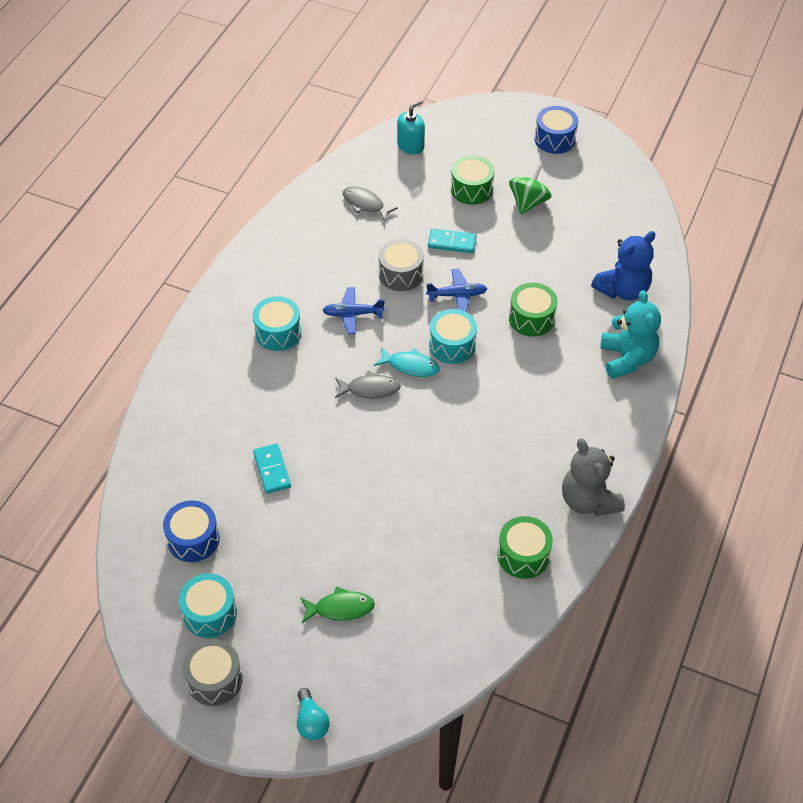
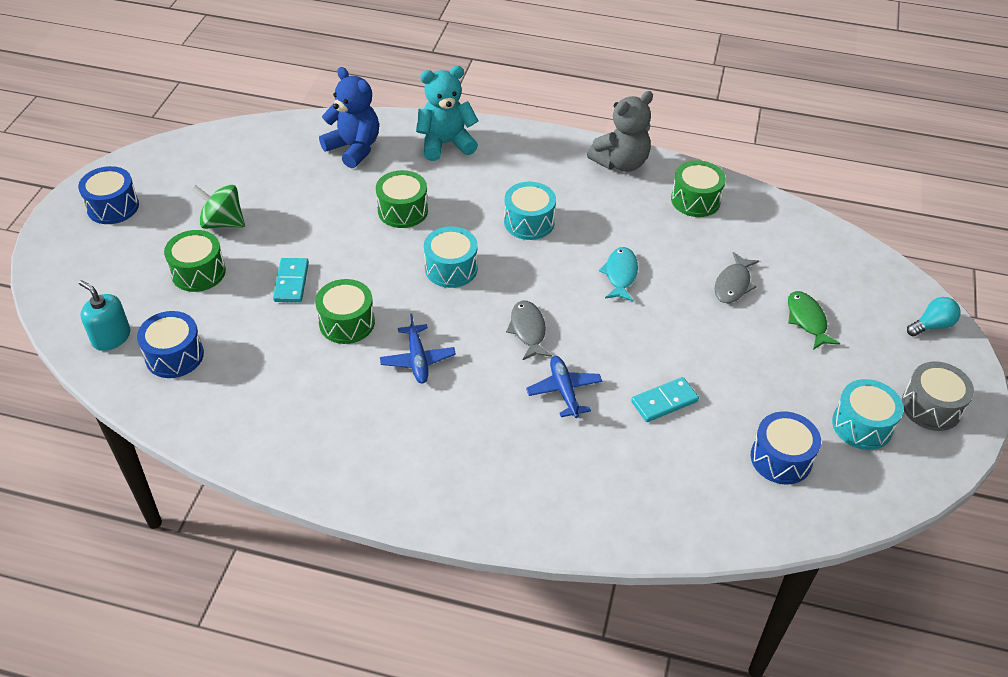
camera: 100 degrees left, 5 degrees down
(278, 332) = (459, 429): turquoise drum -> turquoise drum (529, 222)
(365, 204) = (224, 371): grey fish -> grey fish (733, 284)
(386, 178) = (174, 356): none -> blue drum
(400, 274) = (347, 323): grey drum -> green drum
(410, 366) = (487, 300): turquoise fish -> turquoise fish (620, 274)
(457, 295) = (376, 270): blue plane -> blue plane (564, 391)

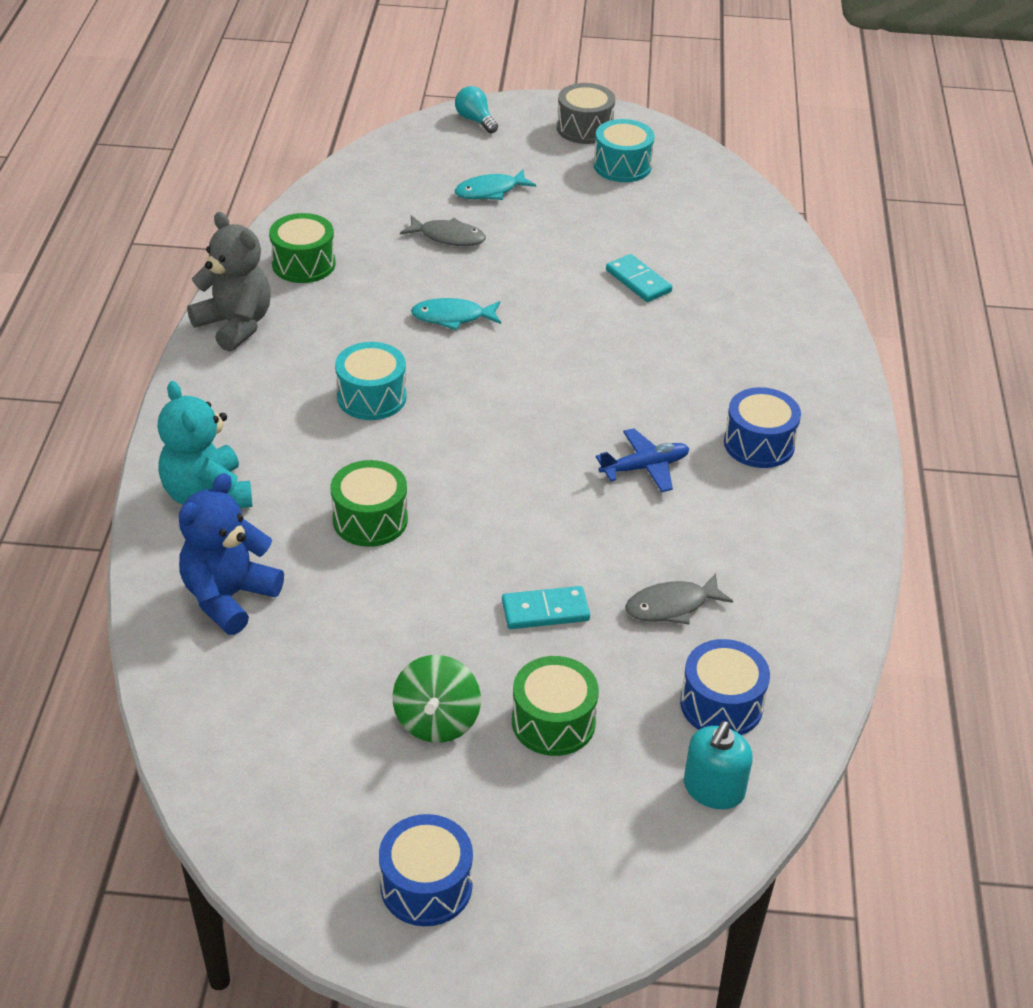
camera: 100 degrees left, 5 degrees down
(347, 323) = (604, 540): green drum -> none
(451, 268) = (478, 458): turquoise drum -> none
(528, 330) = (567, 383): grey fish -> grey fish (671, 606)
(564, 391) = (649, 349): blue plane -> none
(781, 458) = (682, 211): blue drum -> blue drum (759, 444)
(807, 320) = (490, 191): green fish -> turquoise fish

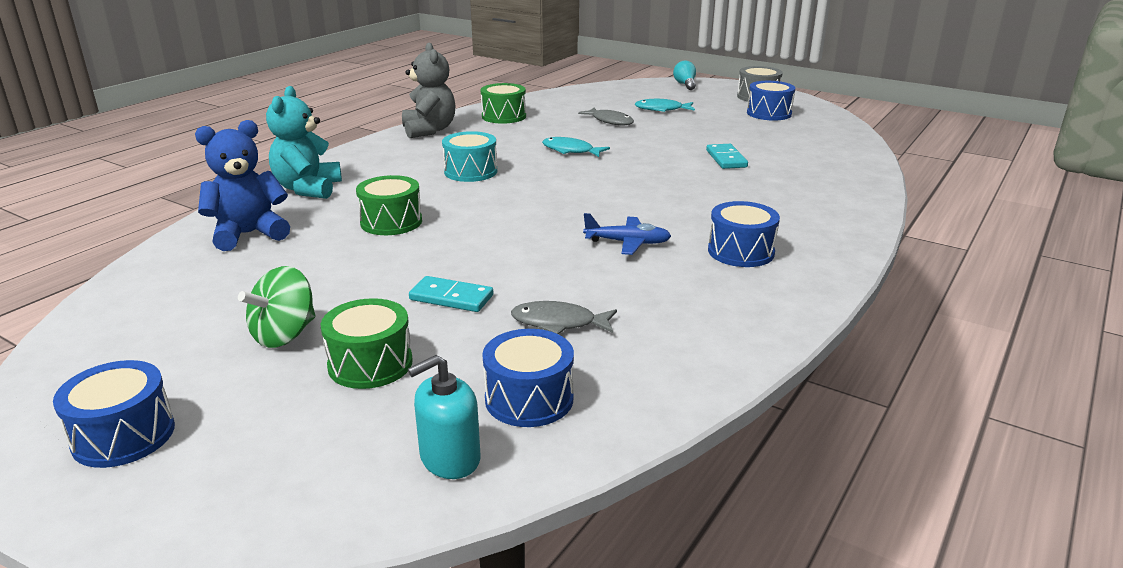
camera: 30 degrees right, 15 degrees down
(622, 166) = (769, 113): turquoise drum -> blue drum

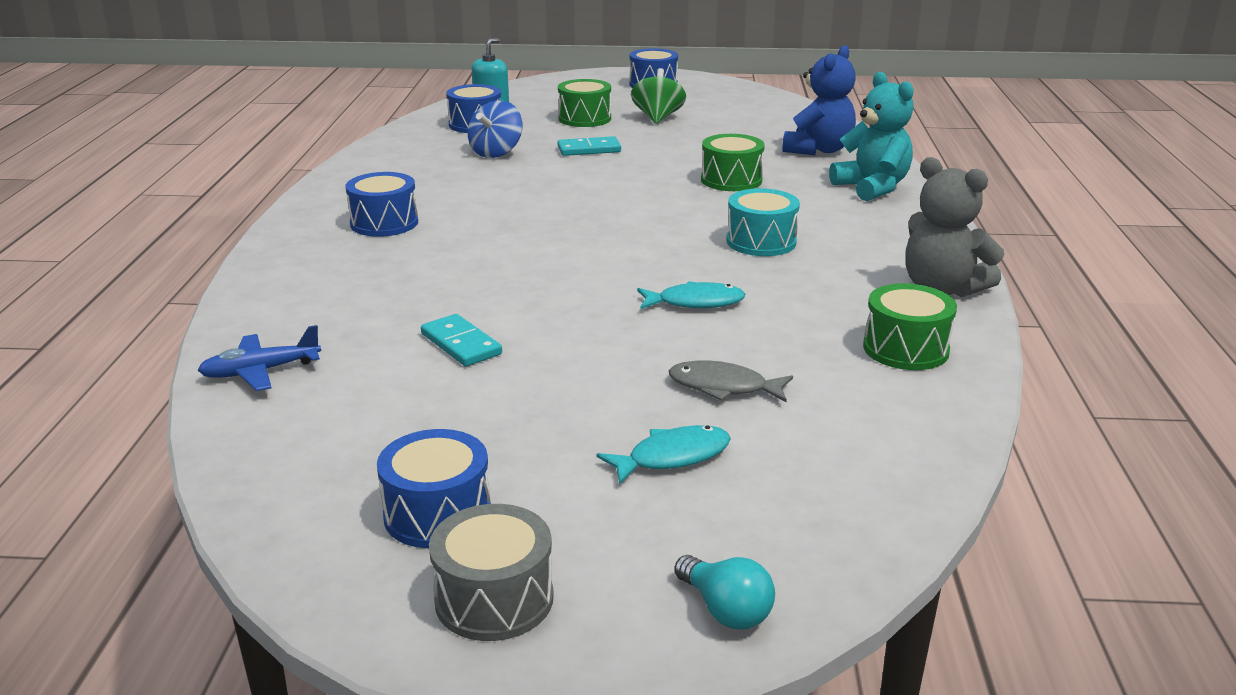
camera: 150 degrees right, 0 degrees up
(558, 323) = (496, 152): grey fish -> blue spinning top
(628, 243) = (497, 208): blue plane -> blue plane (260, 371)

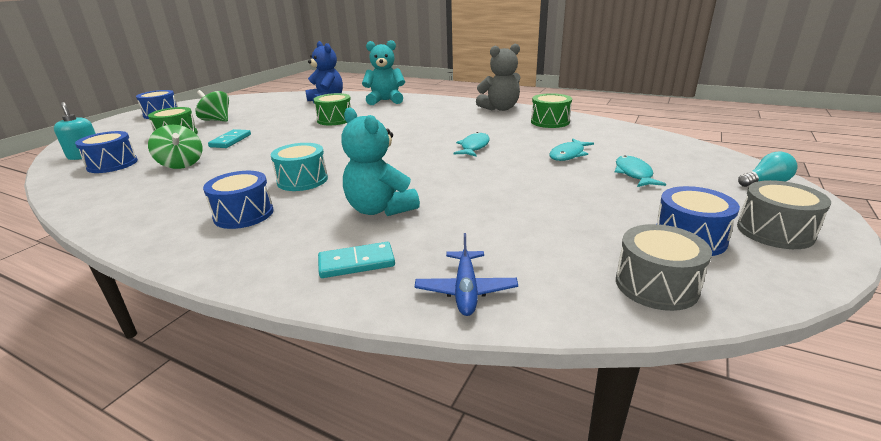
camera: 65 degrees left, 0 degrees up
(297, 488) = (656, 285): none -> grey drum
(430, 286) = (380, 209): none -> turquoise teddy bear
(461, 344) = (477, 208): turquoise domino -> turquoise domino (356, 263)
(496, 152) = (181, 164): blue spinning top -> green spinning top
(723, 387) = (568, 155): grey fish -> turquoise fish
(761, 242) = (418, 126): turquoise drum -> turquoise drum (302, 180)

